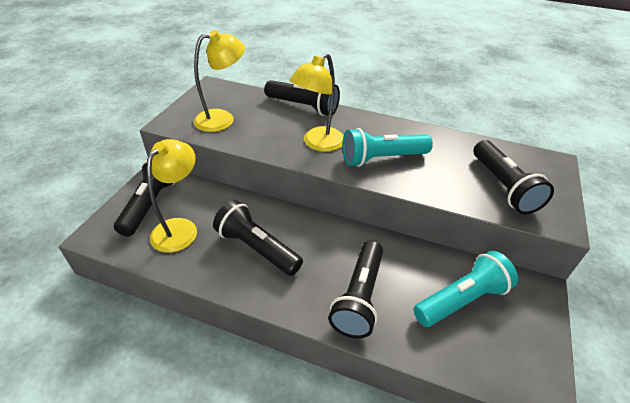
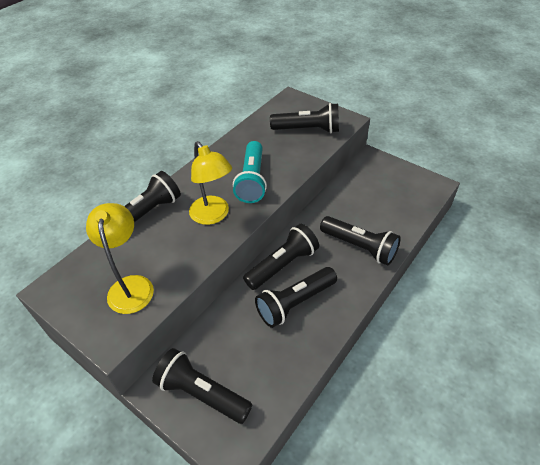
camera: 70 degrees left, 5 degrees up
(180, 228) = (249, 364): yellow lamp -> none
(304, 229) = (283, 265): none -> black flashlight
(461, 299) = (372, 195): turquoise flashlight -> none

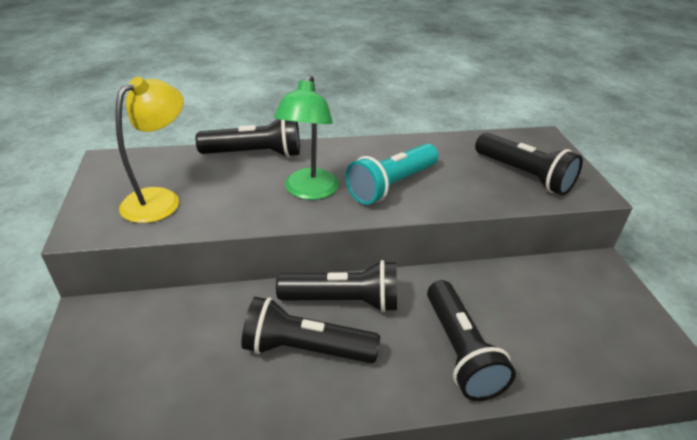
camera: 40 degrees right, 10 degrees down
(202, 393) = (110, 354): black flashlight -> none
(213, 216) = (309, 191): yellow lamp -> green lamp

